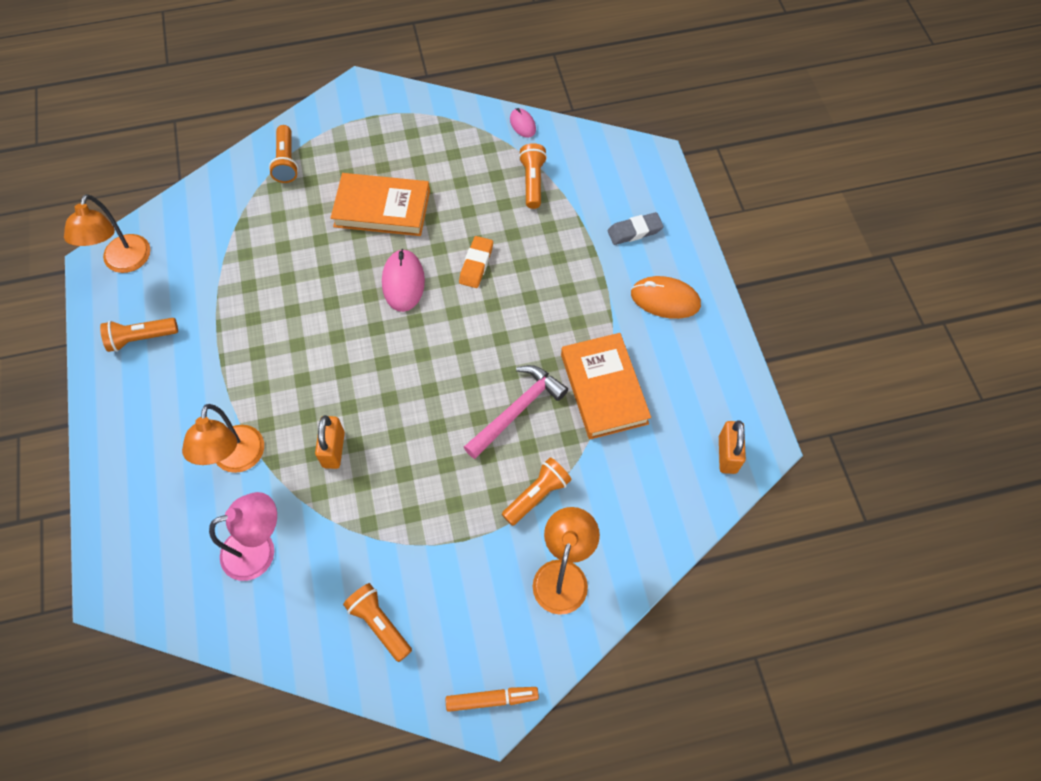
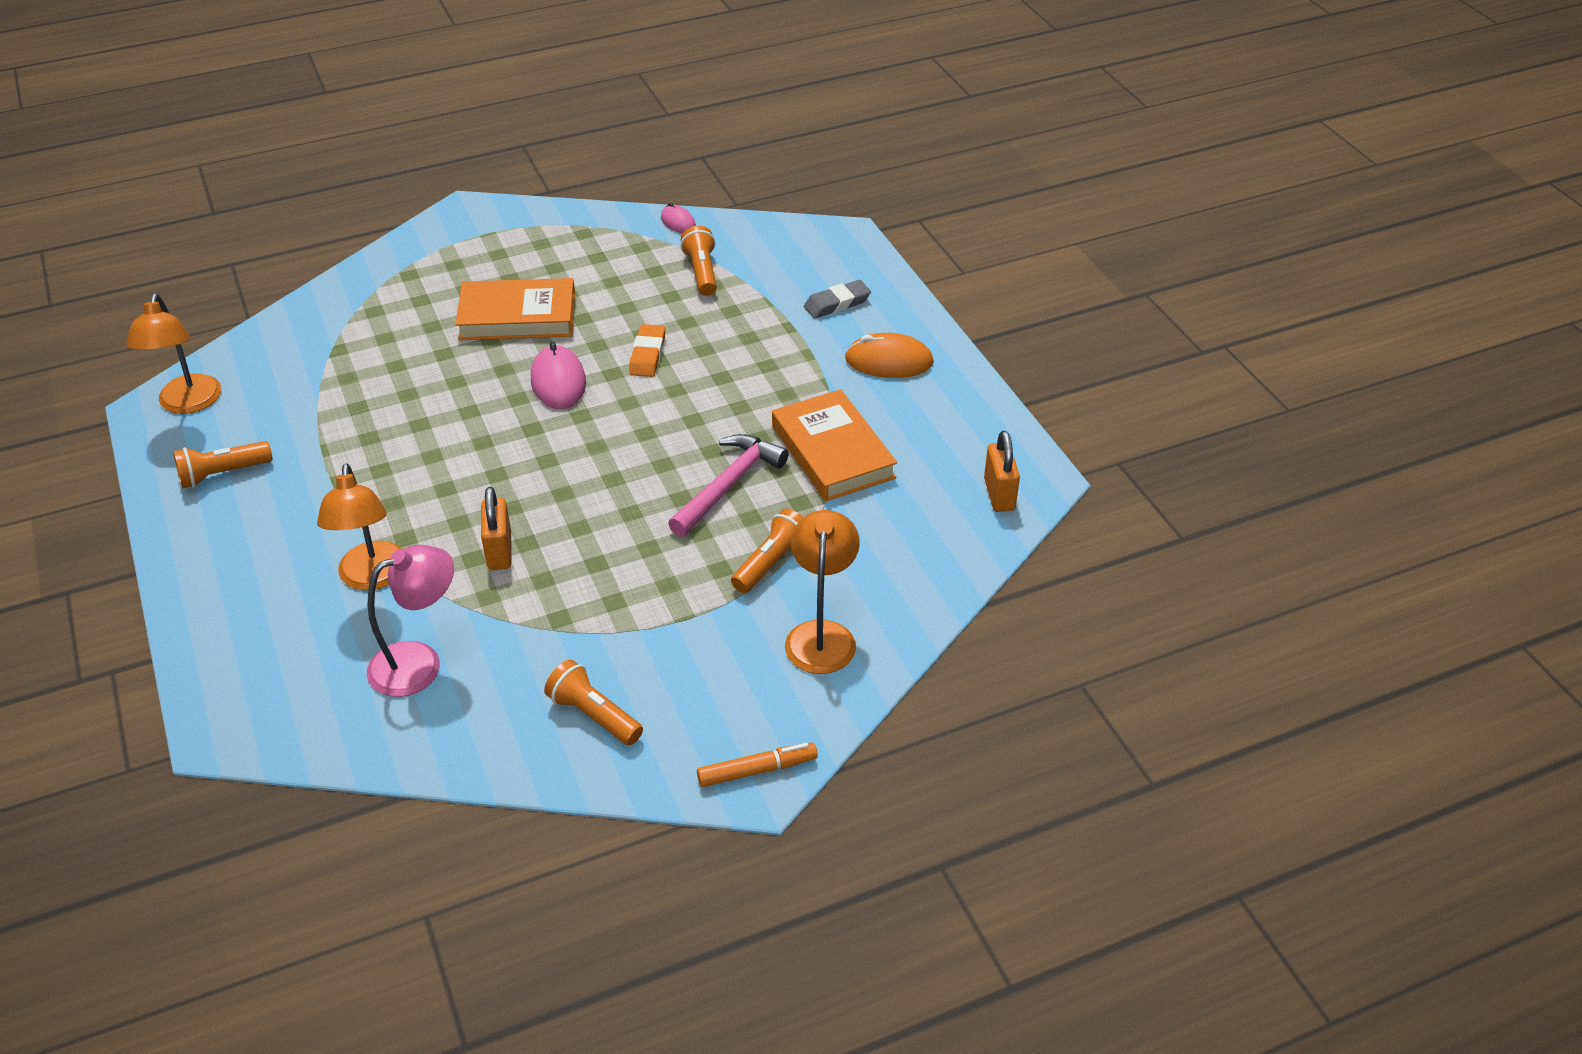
camera: 10 degrees left, 20 degrees down
(286, 162) = (386, 286): orange flashlight -> none

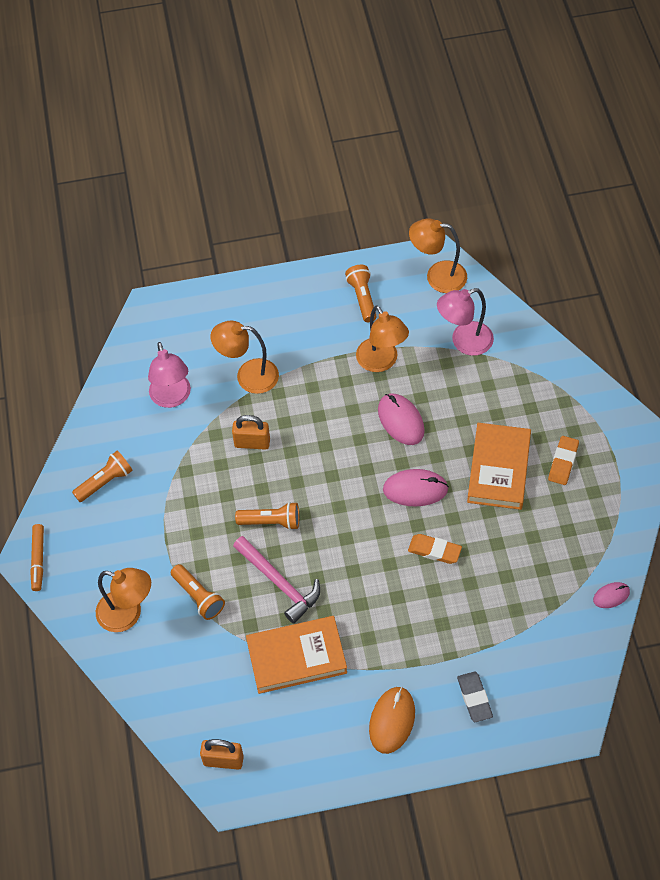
camera: 105 degrees right, 15 degrees up
(311, 366) = (464, 342): none -> pink lamp
(345, 439) = (381, 362): none -> orange lamp
(448, 408) = (401, 420): none -> pink mouse
(501, 268) = (563, 462): none -> orange eraser
(702, 272) = (535, 603): orange flashlight -> orange flashlight (271, 522)

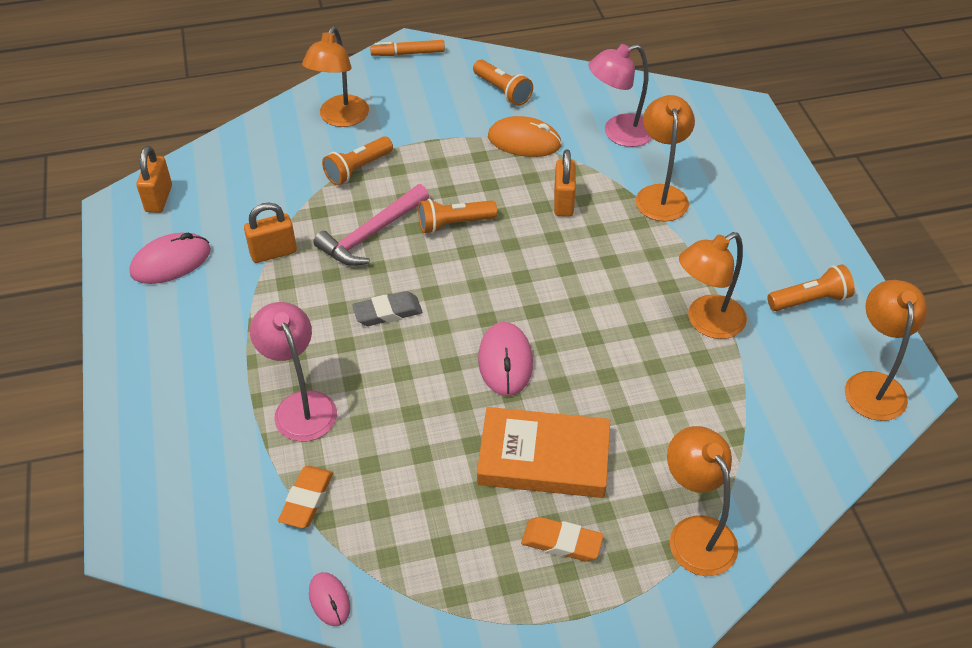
camera: 85 degrees right, 10 degrees down
(271, 522) = (454, 224): orange flashlight -> orange flashlight turned 75 degrees clockwise
(296, 657) = (273, 252): orange book -> orange padlock
(392, 721) = (177, 341): orange mouse -> orange mouse (524, 141)
(401, 420) = (613, 345): pink mouse -> pink mouse (171, 262)
(434, 550) = (411, 383): orange eraser -> orange eraser (307, 500)
(464, 342) = (760, 417): pink lamp -> pink lamp (301, 405)
(474, 698) = (192, 426): grey eraser -> grey eraser (387, 312)
(553, 389) = (695, 533): none -> orange lamp

